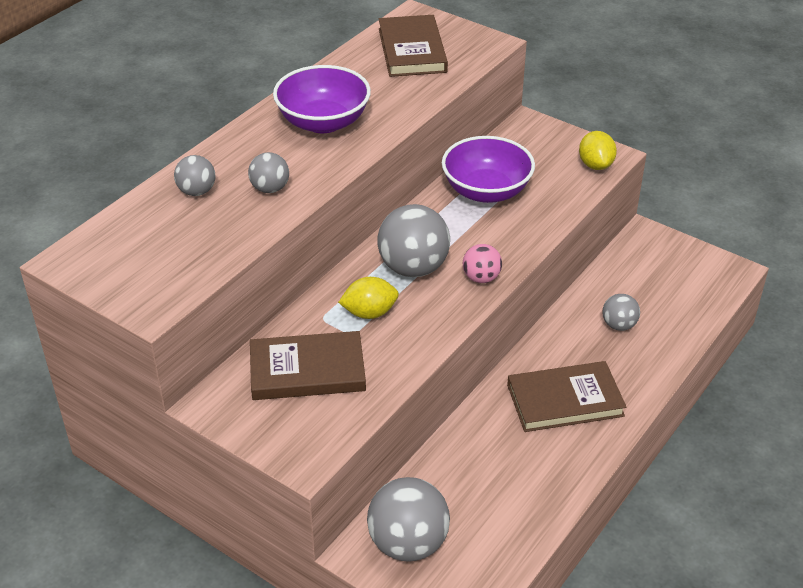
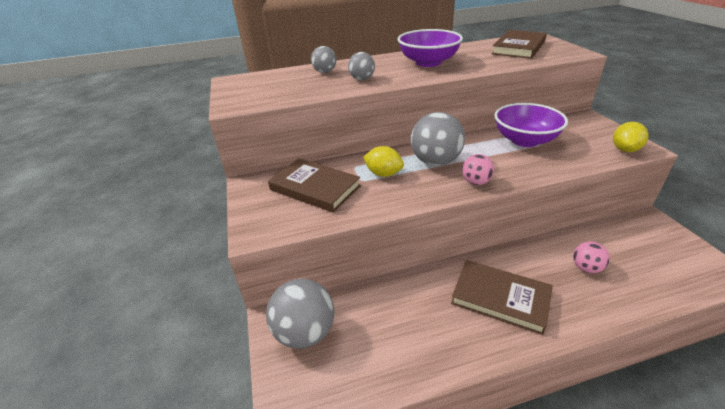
camera: 40 degrees right, 5 degrees down
(618, 325) = (586, 268): grey ball -> pink ball

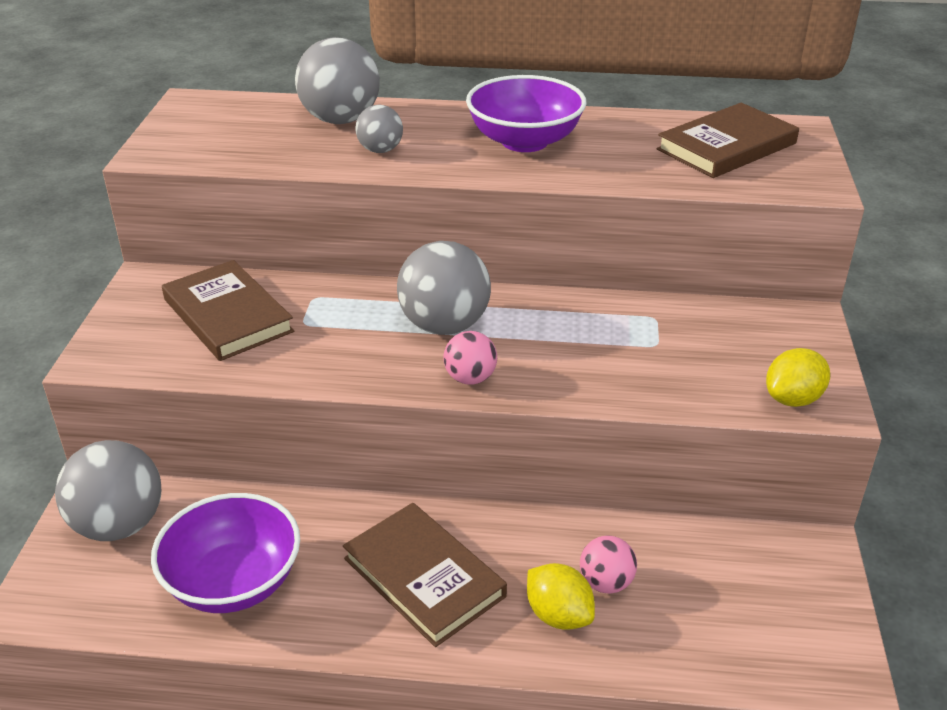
camera: 20 degrees right, 0 degrees up
(325, 72) = (340, 120): grey ball -> grey ball, size x1.84
(383, 174) = (345, 322): yellow lemon -> yellow lemon (558, 615)
(525, 140) = (635, 330): purple bowl -> purple bowl (233, 582)

